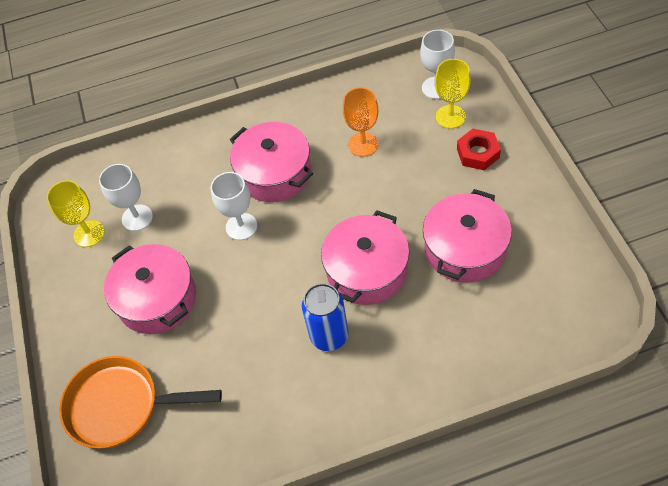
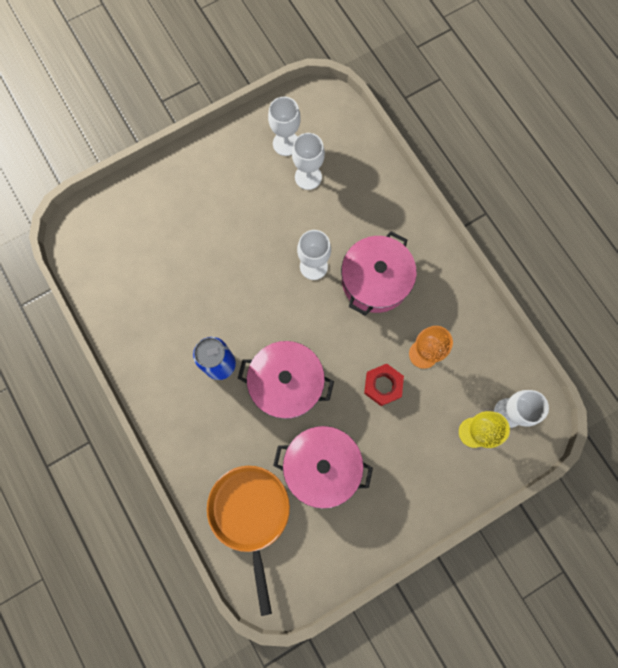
camera: 70 degrees right, 20 degrees up
(89, 233) = (286, 143): yellow goblet -> white goblet
(120, 406) = (139, 220): orange pan -> orange pan (250, 514)
(157, 299) = (233, 218): pink pot -> none
(477, 153) = (432, 465): red nut -> red nut (383, 385)

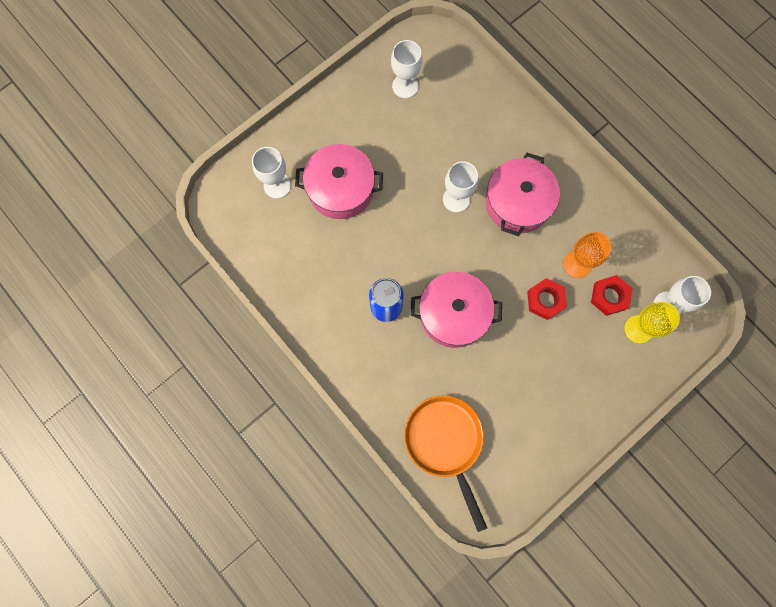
camera: 10 degrees left, 0 degrees up
(308, 177) = (433, 115): white goblet -> white goblet (277, 185)
(322, 466) = (503, 385): pink pot -> pink pot (340, 189)
(449, 393) = (609, 296): none -> red nut

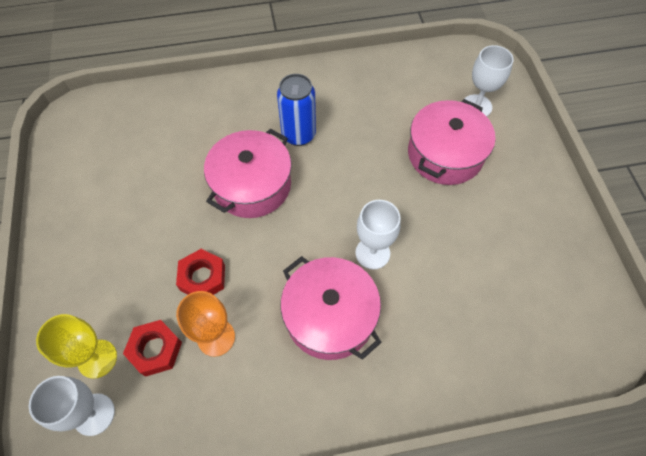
camera: 120 degrees right, 15 degrees down
(405, 86) = (546, 275): white goblet -> none
(445, 442) = (147, 120): orange pan -> none

